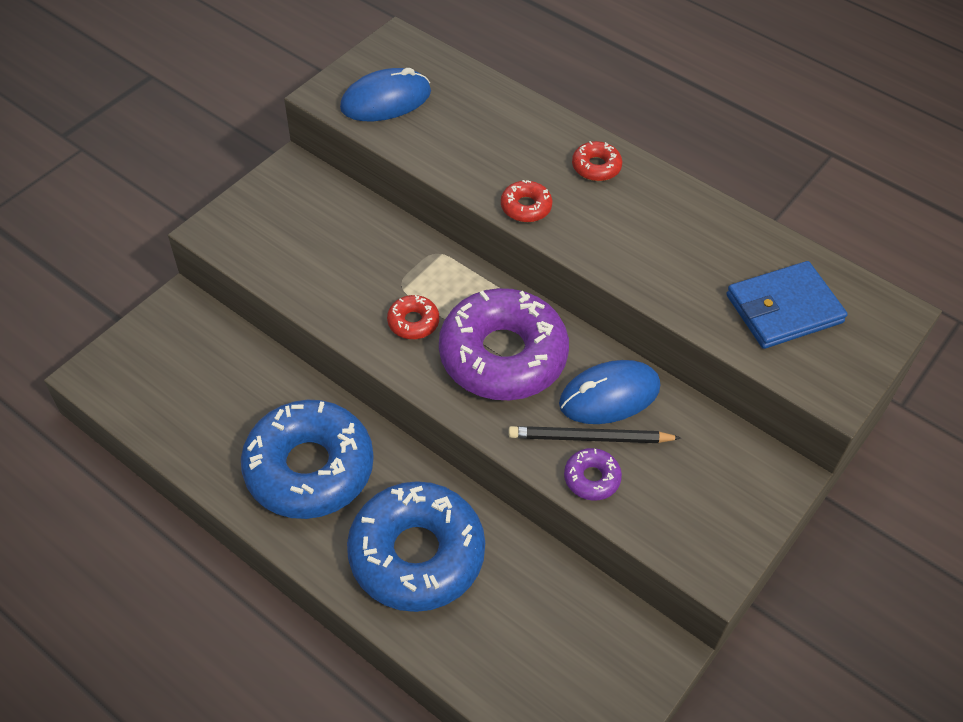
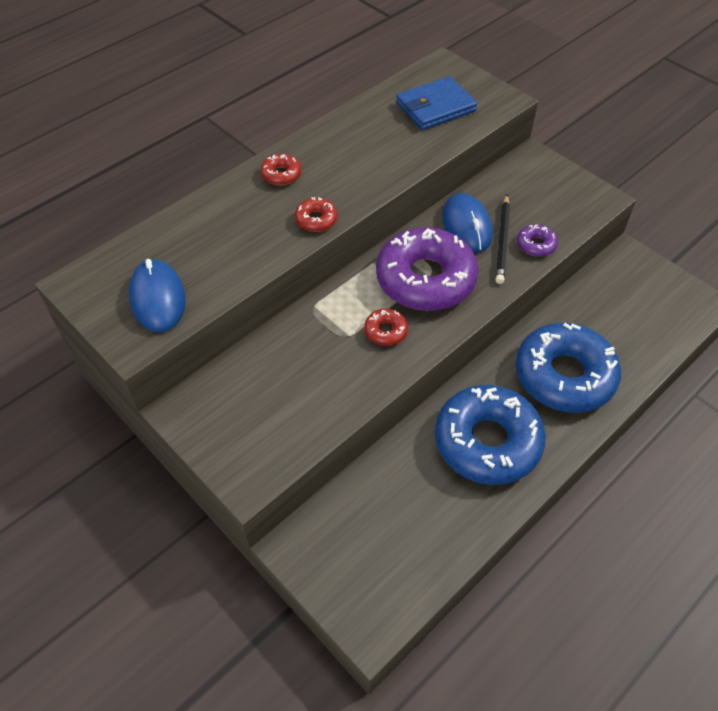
camera: 80 degrees left, 0 degrees up
(784, 309) = (435, 107): blue wallet -> blue wallet turned 75 degrees clockwise

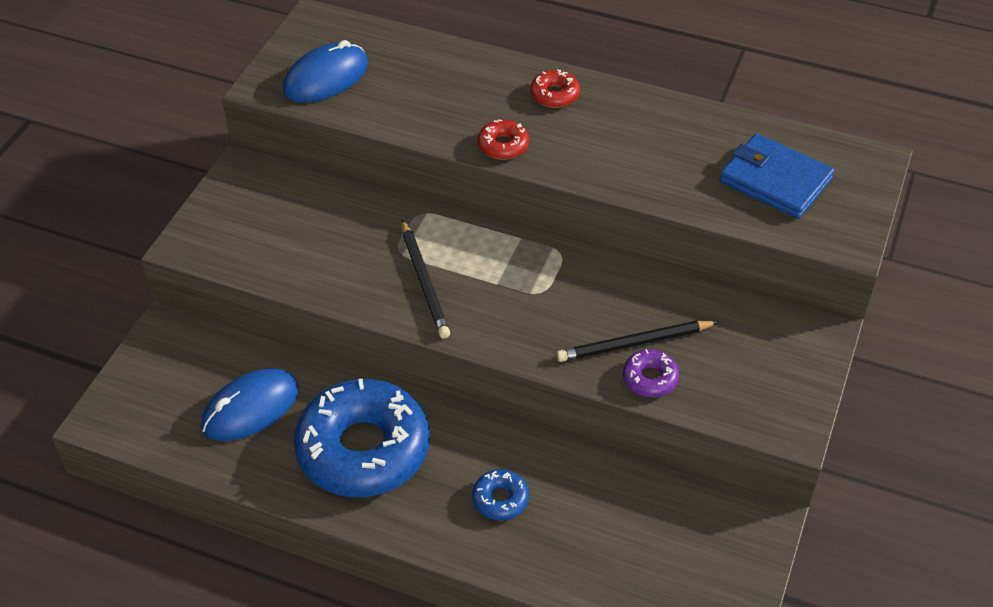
camera: 65 degrees right, 5 degrees down
(385, 331) = (424, 282): red donut -> black pencil
(425, 279) = (523, 291): purple donut -> none
(467, 226) = (637, 302): blue mouse -> blue mouse (250, 408)
(564, 376) = (500, 499): blue donut -> blue donut, size x0.41

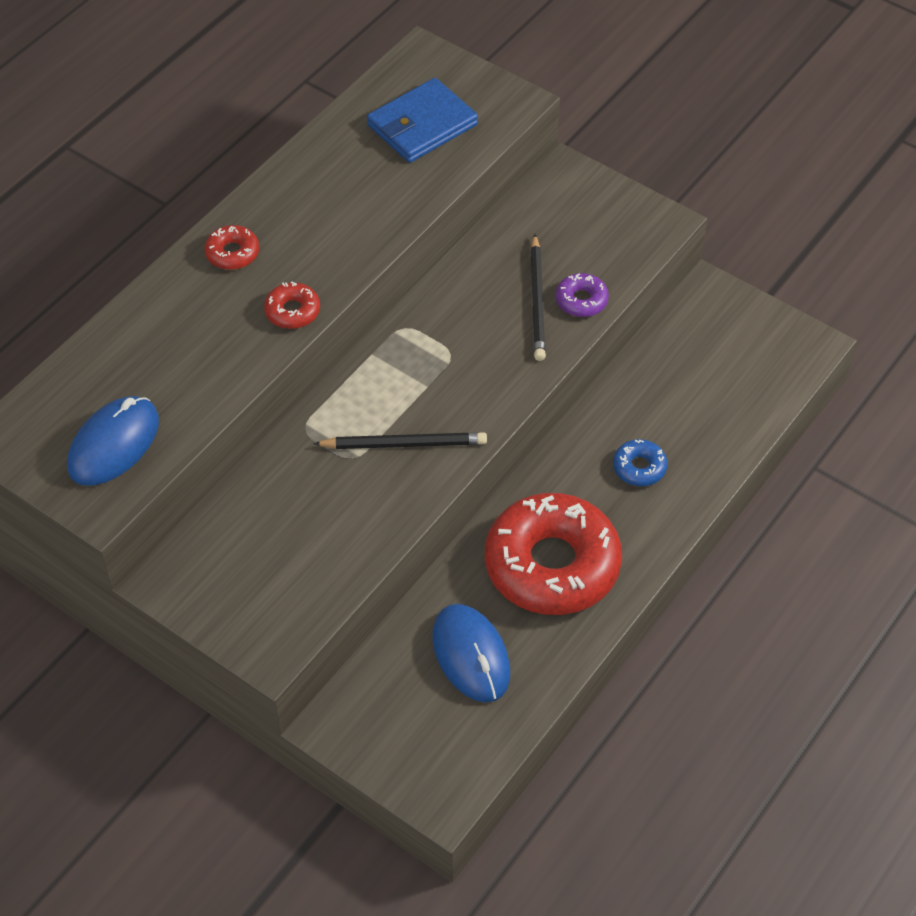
camera: 75 degrees left, 5 degrees up
(326, 78) = (114, 444): blue mouse -> blue mouse turned 60 degrees clockwise
(363, 449) = (552, 565): blue donut -> red donut

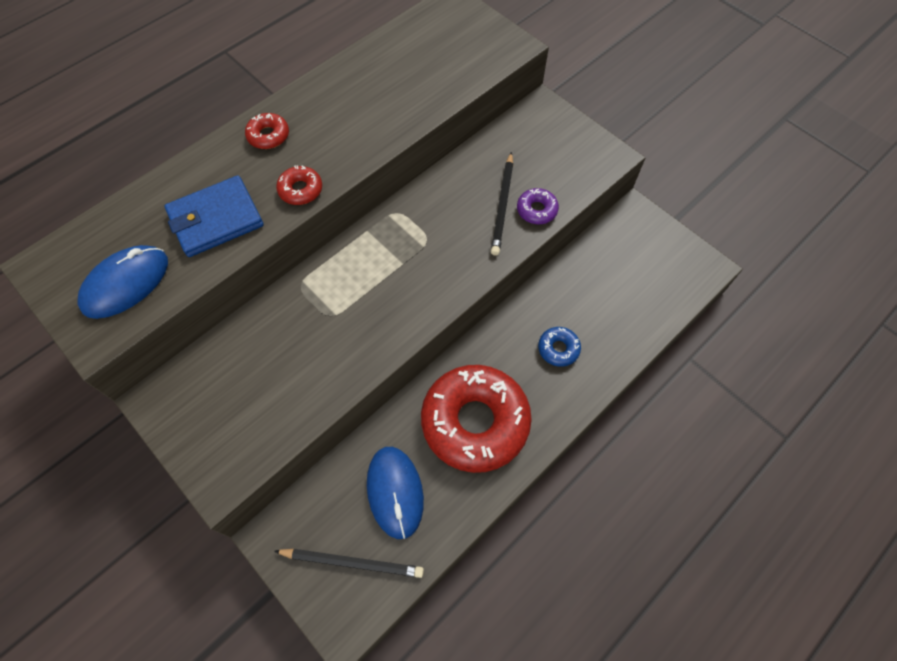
camera: 10 degrees right, 10 degrees up
(404, 444) = (373, 310): black pencil -> black pencil (352, 562)
(422, 125) = (439, 55): blue wallet -> blue wallet (216, 219)

